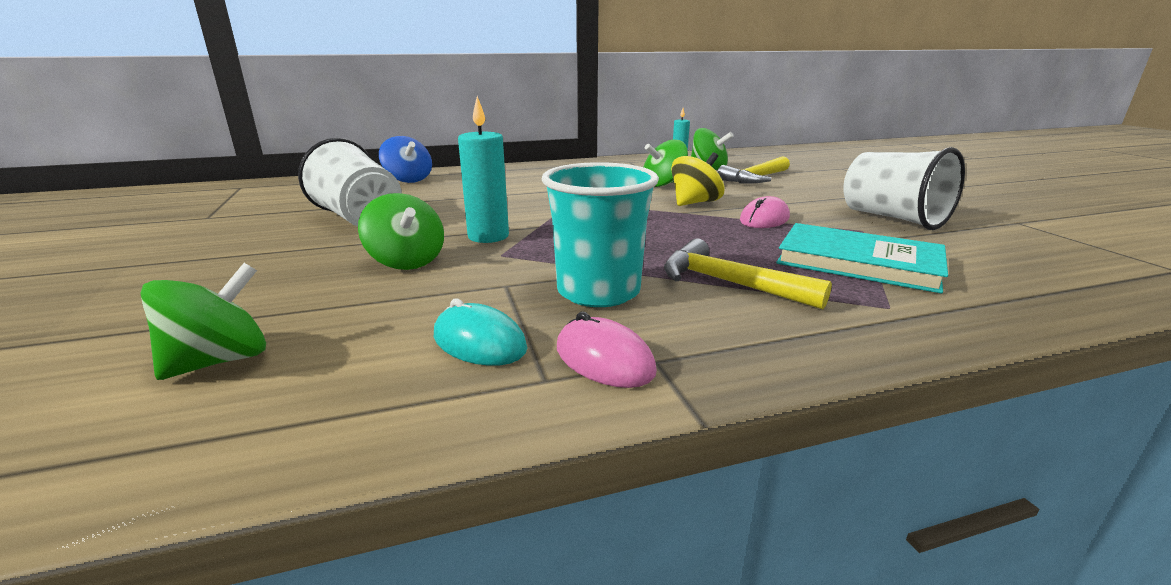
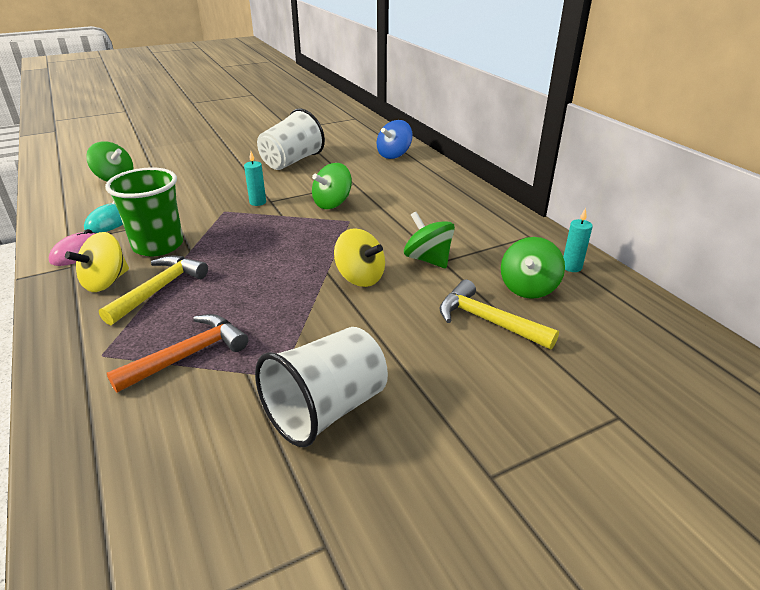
camera: 80 degrees right, 10 degrees up
(407, 261) = (215, 188): green spinning top -> green spinning top (332, 203)
(488, 236) = (258, 202): turquoise candle -> turquoise candle, size x0.61
(598, 291) = (158, 245): turquoise cup -> green cup
(712, 321) = (106, 282): none -> yellow spinning top
(764, 219) = (310, 315): pink mouse -> none
(858, 262) = (188, 355): turquoise book -> orange hammer

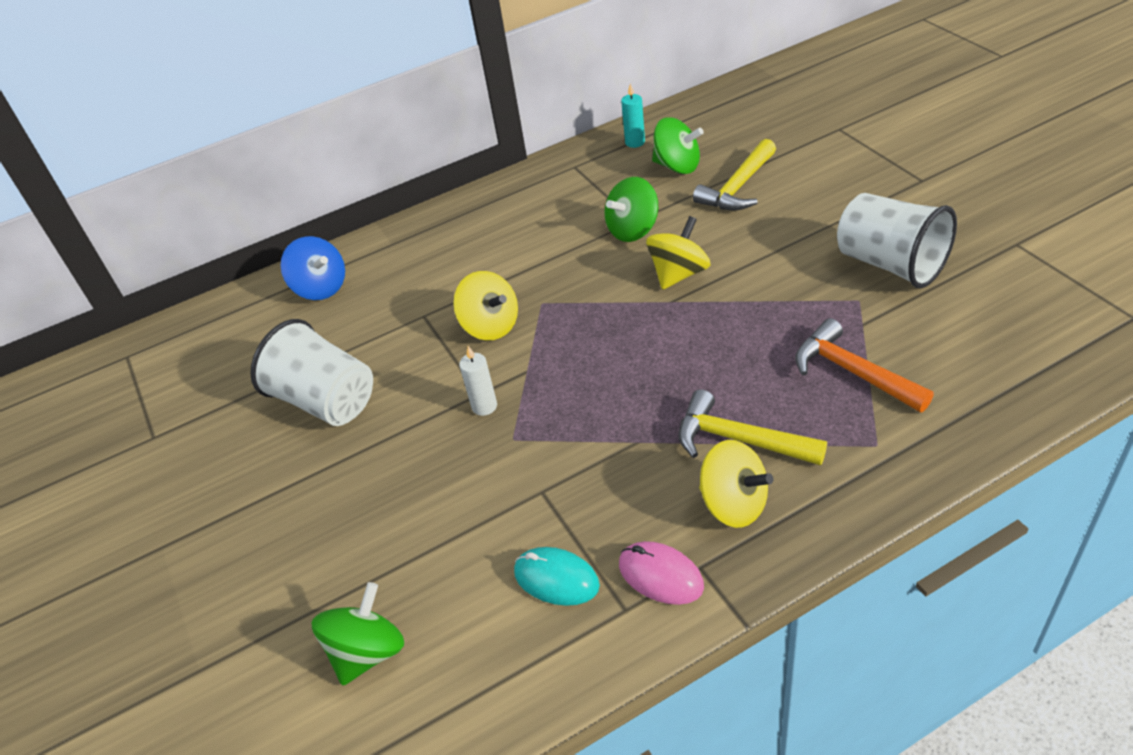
camera: 85 degrees left, 10 degrees up
(158, 245) = (627, 482): green cup -> none
(258, 202) = (484, 406): turquoise candle -> white candle
(332, 203) = (490, 326): green spinning top -> yellow spinning top

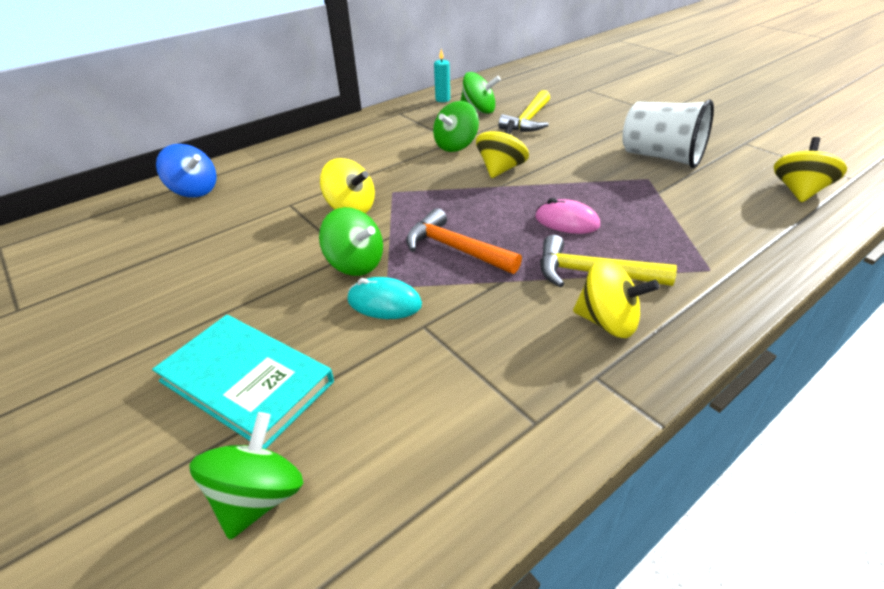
camera: 15 degrees left, 5 degrees down
(326, 401) = (201, 269): white cup -> none
(363, 538) = (246, 381): none -> turquoise book
(484, 406) = (355, 264): white candle -> green spinning top
(556, 579) = (457, 400): turquoise mouse -> turquoise mouse (384, 302)
(660, 575) = (561, 388): pink mouse -> pink mouse (567, 221)
(853, 372) = (666, 222): orange hammer -> orange hammer (455, 249)
(1046, 334) = (799, 191): none -> yellow spinning top

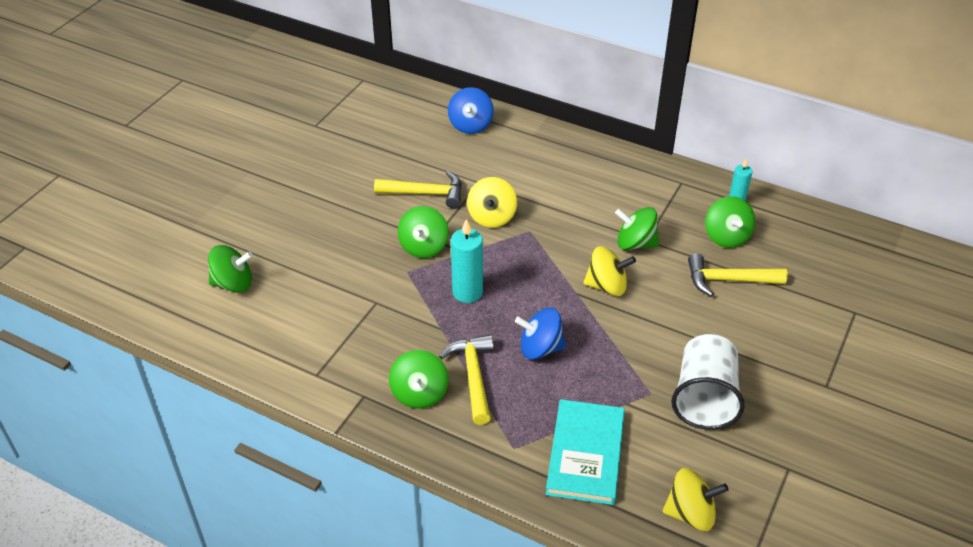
camera: 65 degrees right, 5 degrees up
(246, 381) = (300, 245): turquoise book -> turquoise book (585, 454)
(267, 243) = (425, 193): none -> yellow hammer
(384, 302) = (390, 276): turquoise mouse -> none
(455, 249) = (467, 292): orange hammer -> turquoise candle
(567, 221) = (540, 348): pink mouse -> blue spinning top
(607, 322) = (419, 393): yellow spinning top -> green spinning top

